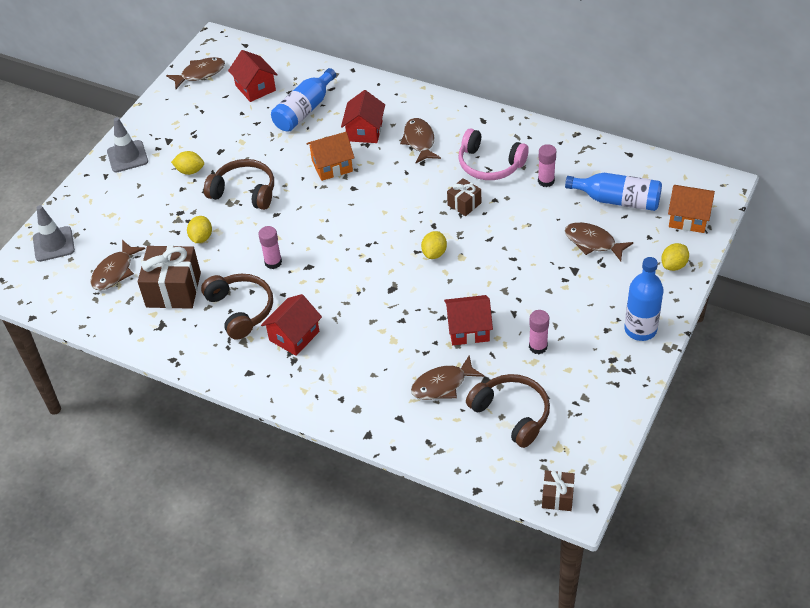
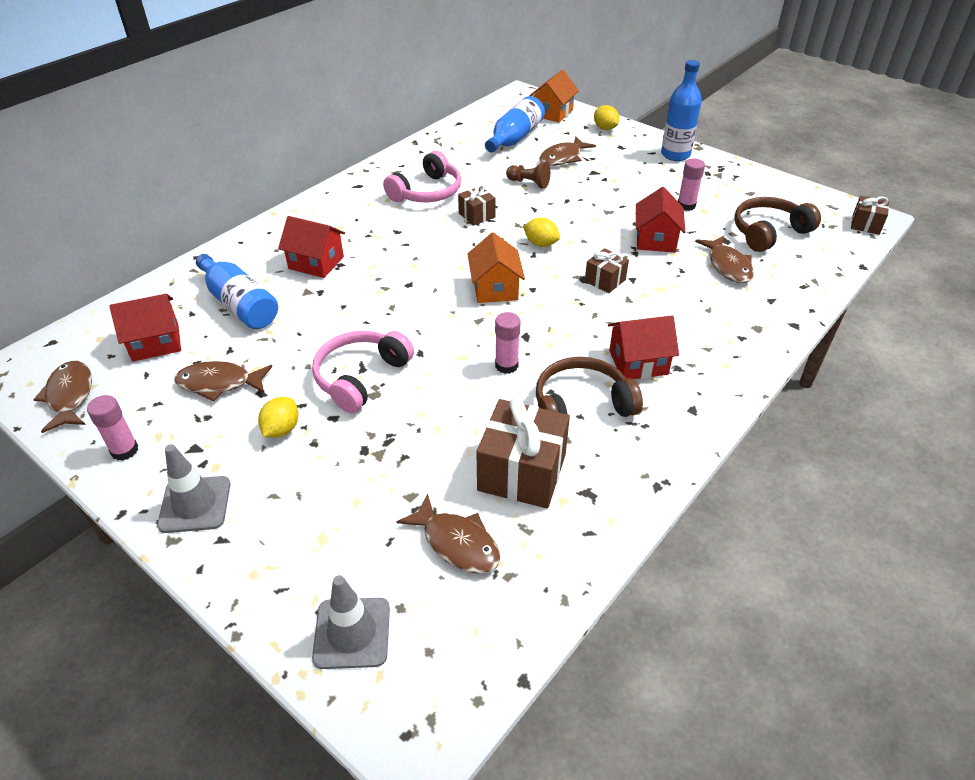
camera: 80 degrees left, 5 degrees down
(201, 238) = (429, 431): yellow lemon -> none
(244, 192) = (360, 377): brown headphones -> pink headphones
(294, 336) = (638, 362): red house -> red house turned 60 degrees counterclockwise
(332, 166) = (360, 295): orange house -> orange house (495, 288)
(394, 302) = (605, 280): none -> brown gift
(419, 141) = (361, 228): brown fish -> brown fish (219, 383)
(533, 227) = (529, 183): none -> brown pawn
(546, 181) = (469, 166): pink glue stick -> pink glue stick (124, 450)

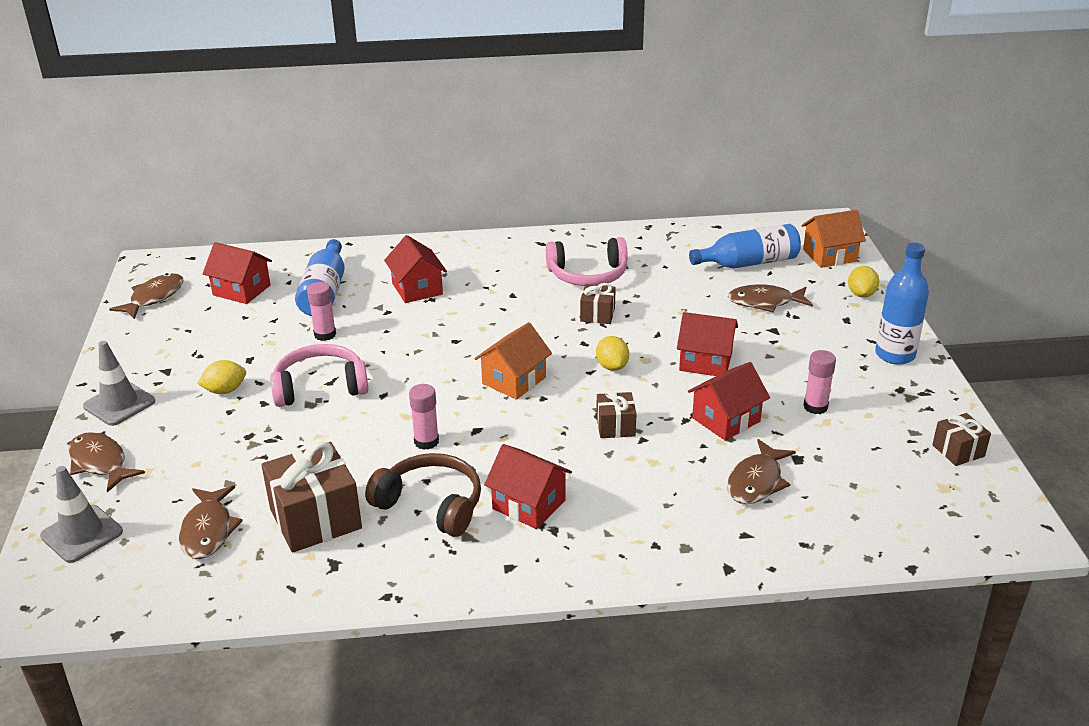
camera: 45 degrees right, 10 degrees down
(124, 450) = (133, 348): pink glue stick -> pink glue stick (325, 334)
(219, 383) = (236, 338): brown fish -> brown fish (100, 463)
(529, 183) = (691, 310): brown pawn -> none
(589, 211) = (705, 362): none -> red house
(768, 232) = (861, 478): brown headphones -> none
(865, 224) = (1000, 534): brown gift -> brown gift (958, 451)

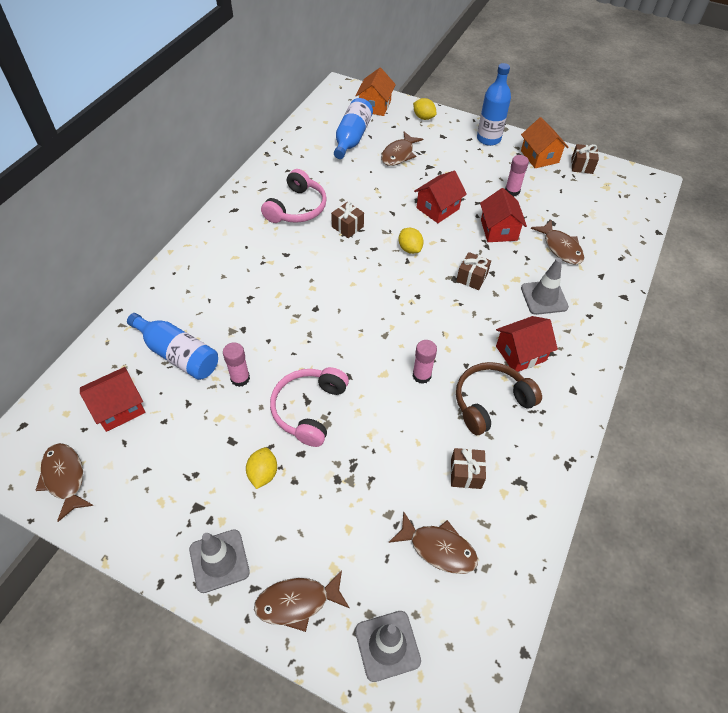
camera: 60 degrees left, 20 degrees up
(315, 518) = (466, 473): brown gift -> brown gift, size x0.53
(417, 289) = (228, 299): red house -> none
(514, 380) = (387, 300): orange house -> orange house (539, 157)
(612, 366) = (409, 249): yellow lemon -> yellow lemon turned 45 degrees clockwise
(645, 495) = (544, 297): none -> grey traffic cone

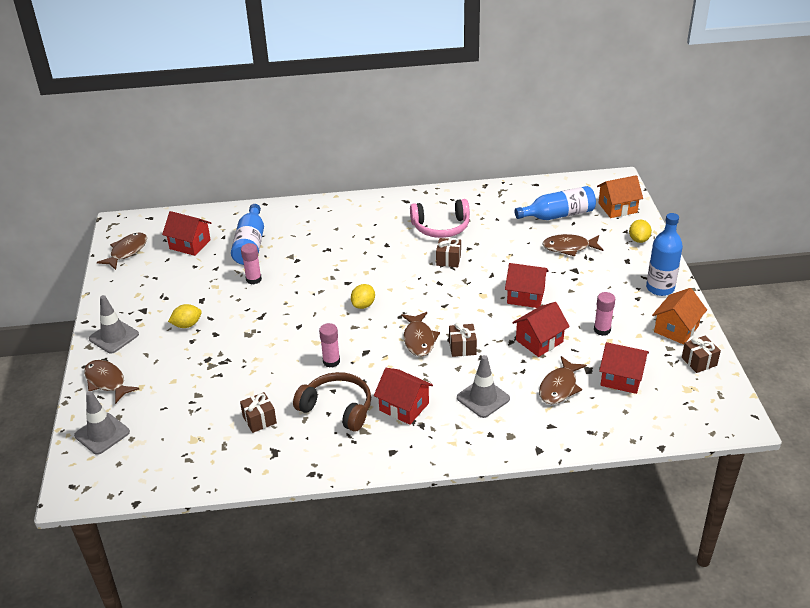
camera: 60 degrees right, 15 degrees down
(309, 409) = (254, 321): pink headphones -> none
(409, 249) = (459, 301): yellow lemon -> yellow lemon (363, 305)
(438, 548) = (187, 429): brown fish -> brown fish (419, 339)
(573, 211) = (621, 378): none -> red house

